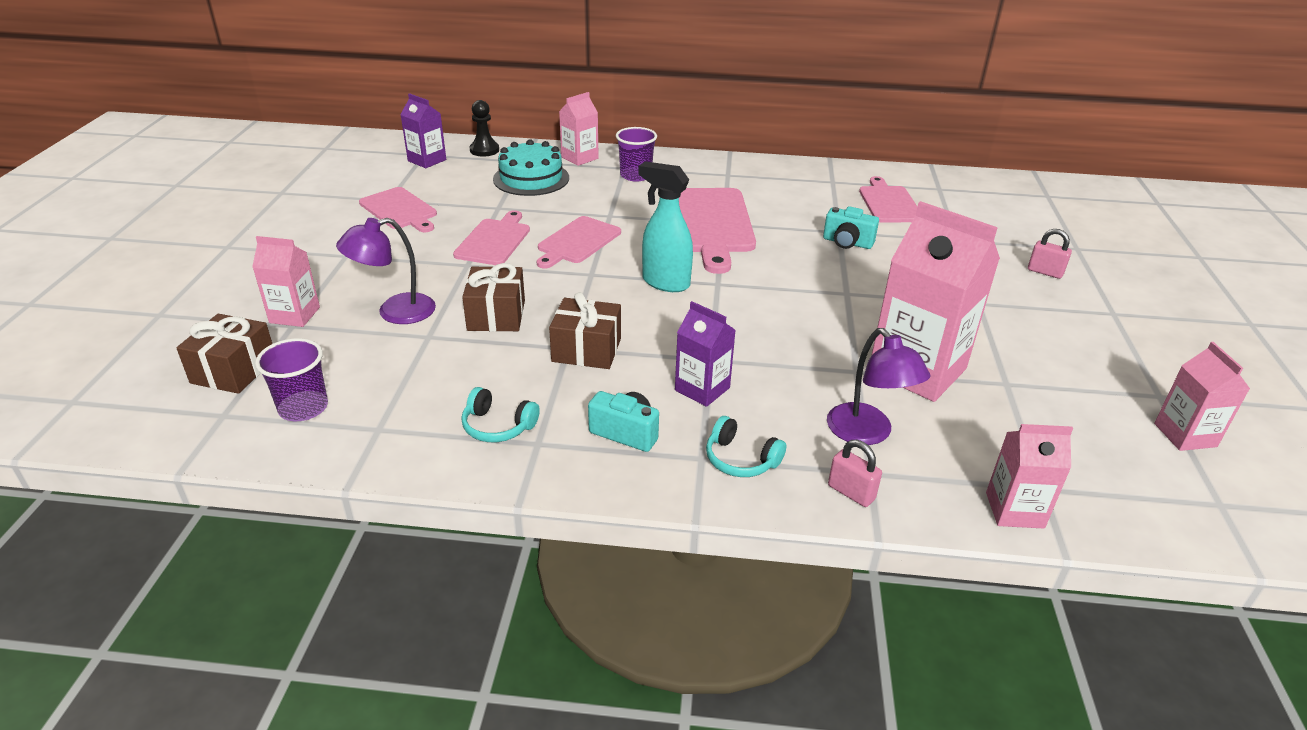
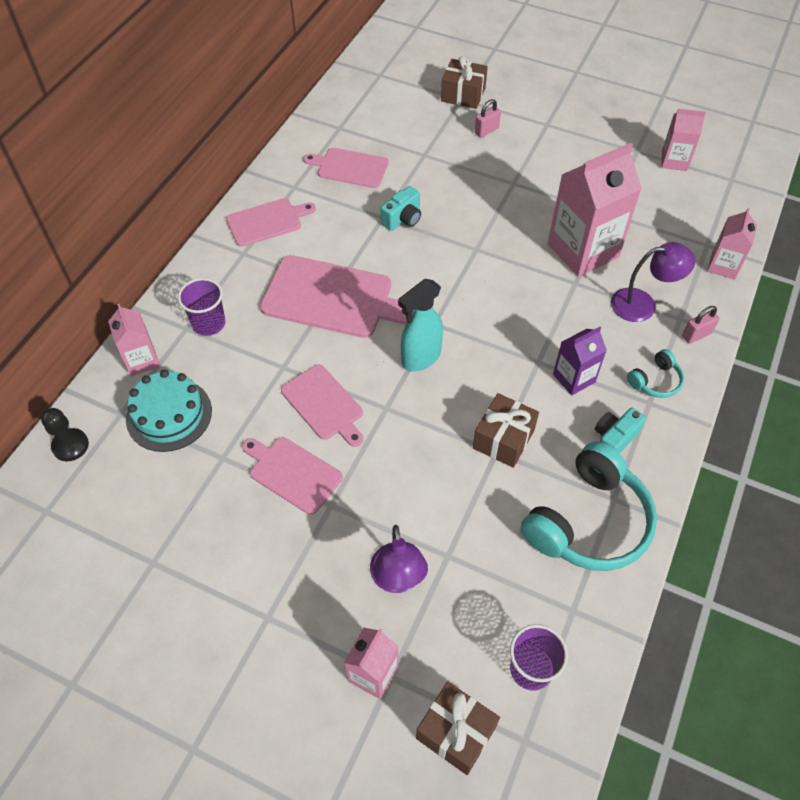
camera: 70 degrees left, 20 degrees up
(400, 210) = (184, 553): pink cutting board -> pink cutting board (267, 221)
(427, 160) = (66, 509): purple carton -> none
(496, 315) = (430, 495): brown gift -> brown gift (463, 95)
(498, 426) = (588, 521): turquoise headphones -> turquoise headphones, size x2.17

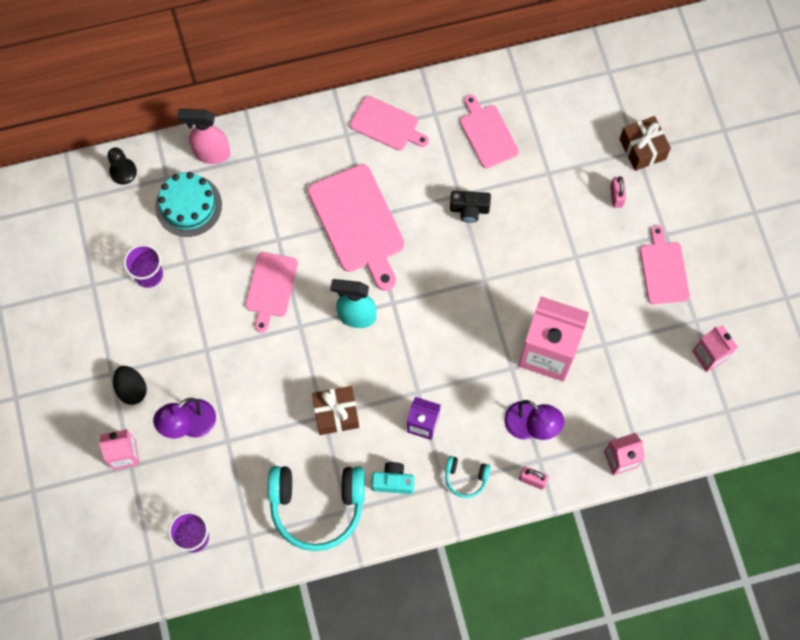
camera: 50 degrees right, 15 degrees up
(141, 360) = (211, 153): pink carton -> pink spray bottle
(209, 323) = (271, 166): purple cup -> purple cup (149, 274)
(292, 473) = (208, 310): pink cutting board -> pink cutting board (663, 270)
(305, 609) = (132, 389): none -> black egg
(403, 219) = (469, 210): turquoise camera -> black camera
(456, 732) = (126, 523): brown gift -> none
(486, 130) = (616, 196): pink padlock -> pink padlock turned 75 degrees clockwise

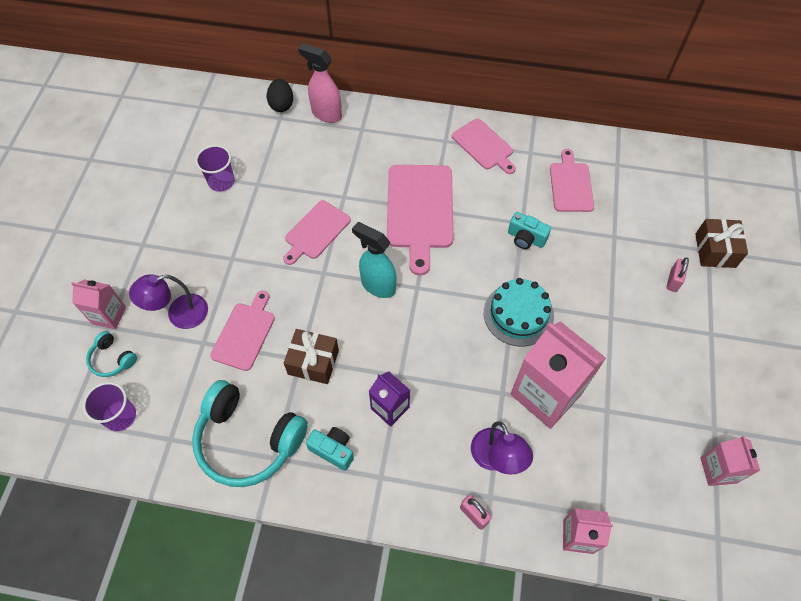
camera: 25 degrees right, 10 degrees down
(123, 172) = (249, 101): black pawn -> none
(132, 389) = (150, 264): black egg -> black egg (281, 105)
(188, 205) = (285, 144): turquoise cake -> turquoise cake (518, 314)
(465, 478) = (406, 480): turquoise headphones -> turquoise headphones (112, 359)
(469, 210) = (526, 238): black camera -> turquoise camera
(663, 270) = (697, 365): pink cutting board -> pink cutting board (244, 333)

